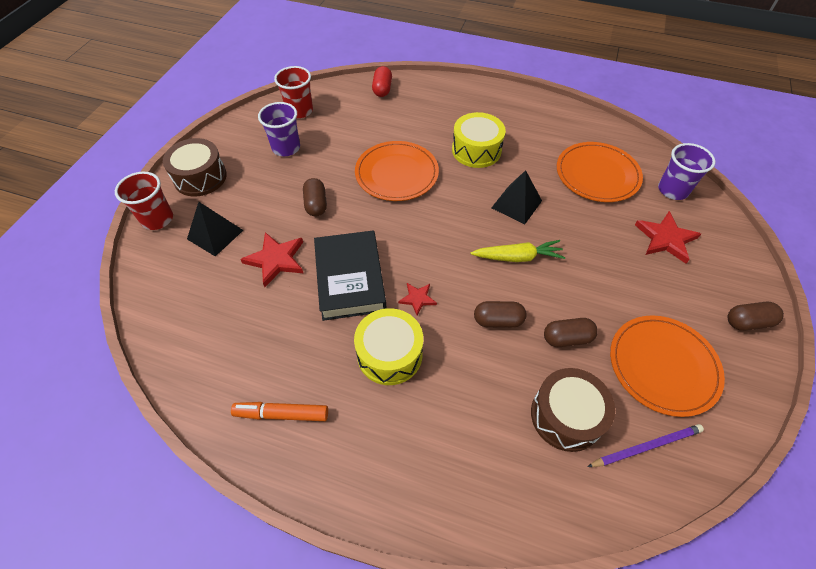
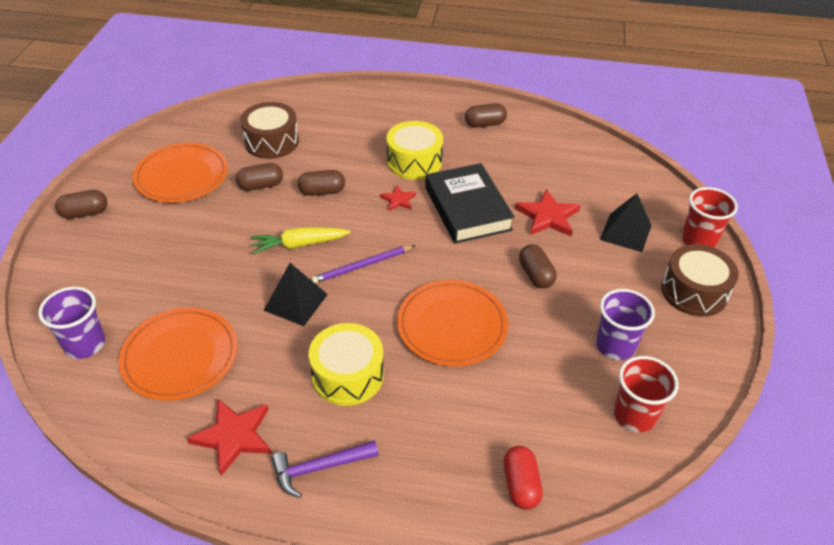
camera: 170 degrees right, 10 degrees down
(282, 414) = (485, 124): orange marker -> brown capsule
(494, 107) = (319, 468): none -> purple hammer
(646, 446) = (215, 133): purple pencil -> purple pencil (362, 266)
(665, 239) = (126, 281): red star -> red star (233, 436)

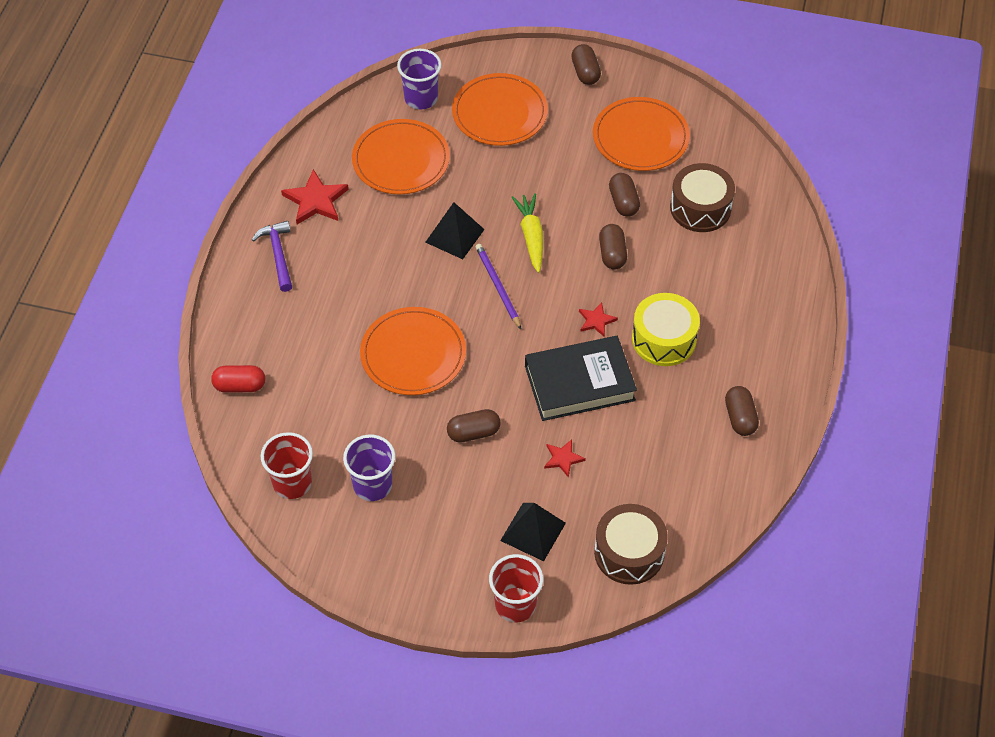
camera: 95 degrees right, 10 degrees up
(125, 275) = (499, 113): none -> orange plate
(347, 375) = (365, 273): yellow drum -> none
(548, 216) = (563, 459): red star -> red star, size x0.57
(694, 291) = (436, 576): brown drum -> brown drum (629, 552)

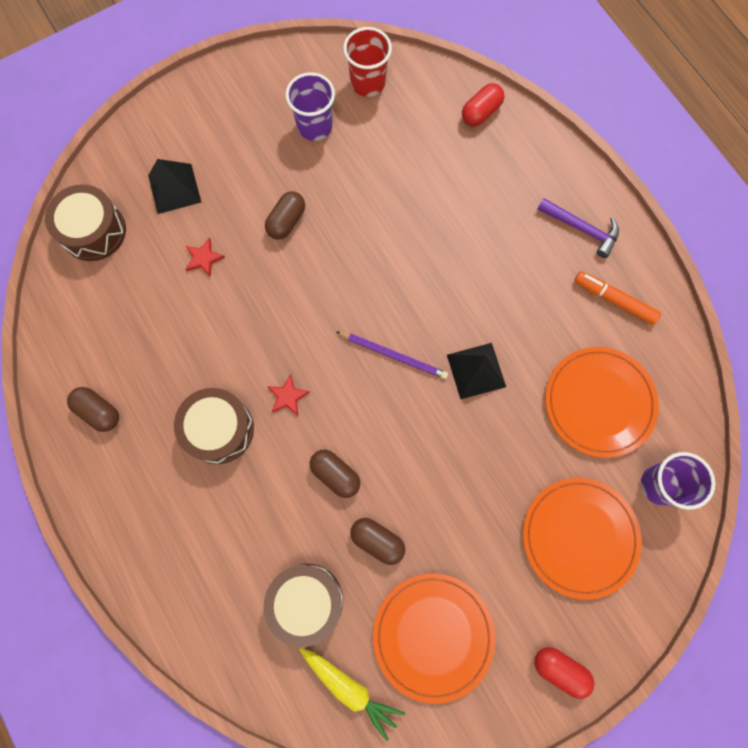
camera: 135 degrees right, 20 degrees up
(316, 200) = (614, 300): red star -> orange marker
(413, 354) = (393, 241): orange plate -> none
(515, 605) = (139, 132): red cup -> none
(531, 237) = (416, 428): yellow carrot -> yellow carrot (349, 687)
(579, 383) = (249, 329): black book -> none
(585, 72) = (559, 669): brown capsule -> red capsule
(664, 339) = (219, 429): yellow drum -> brown drum

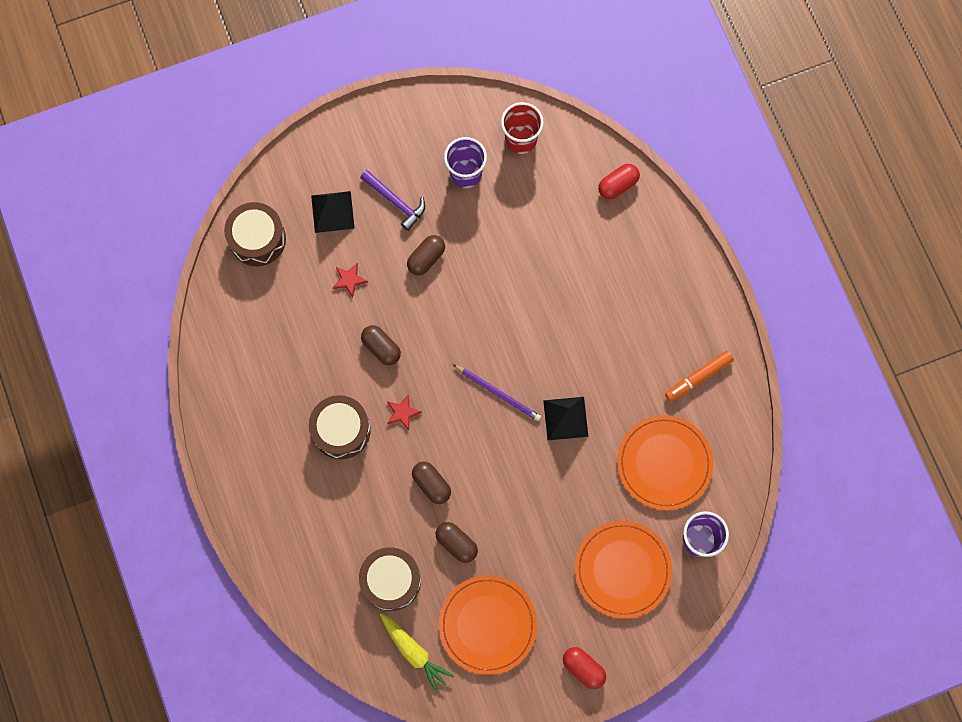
camera: 10 degrees right, 0 degrees up
(98, 411) = (243, 398): brown capsule -> brown capsule (381, 348)
(581, 228) = (684, 309): purple hammer -> purple hammer (395, 202)
(614, 300) = (698, 377): orange marker -> orange marker turned 75 degrees counterclockwise

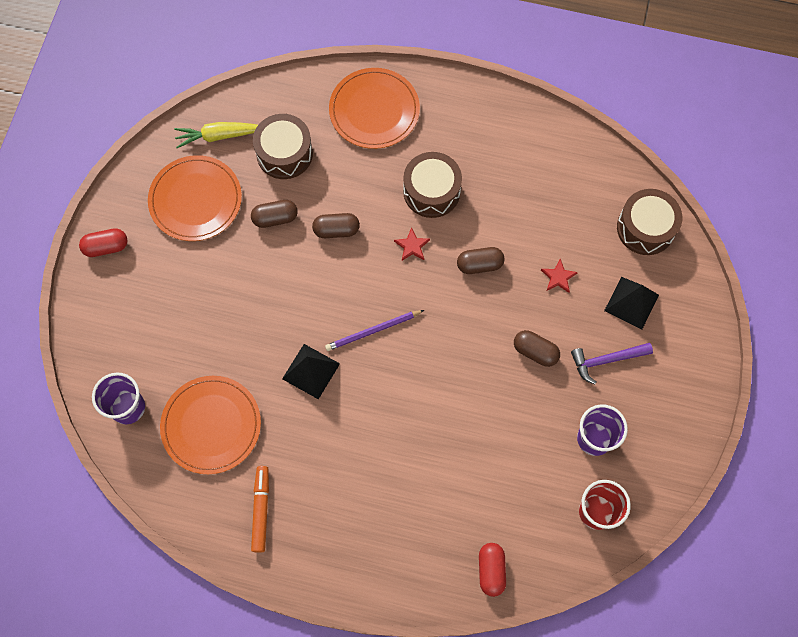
camera: 125 degrees right, 5 degrees down
(426, 258) = (535, 352): brown capsule -> brown capsule turned 45 degrees counterclockwise
(622, 570) = (154, 329): orange plate -> orange plate (374, 110)

